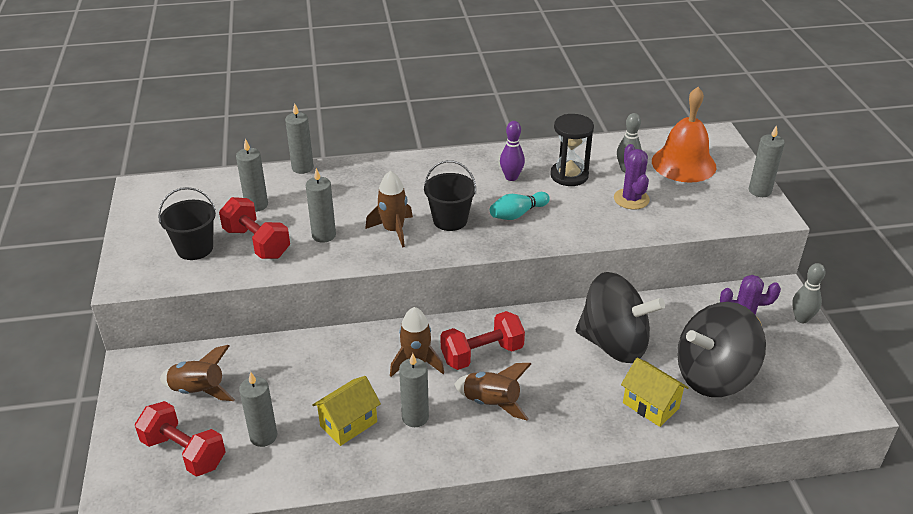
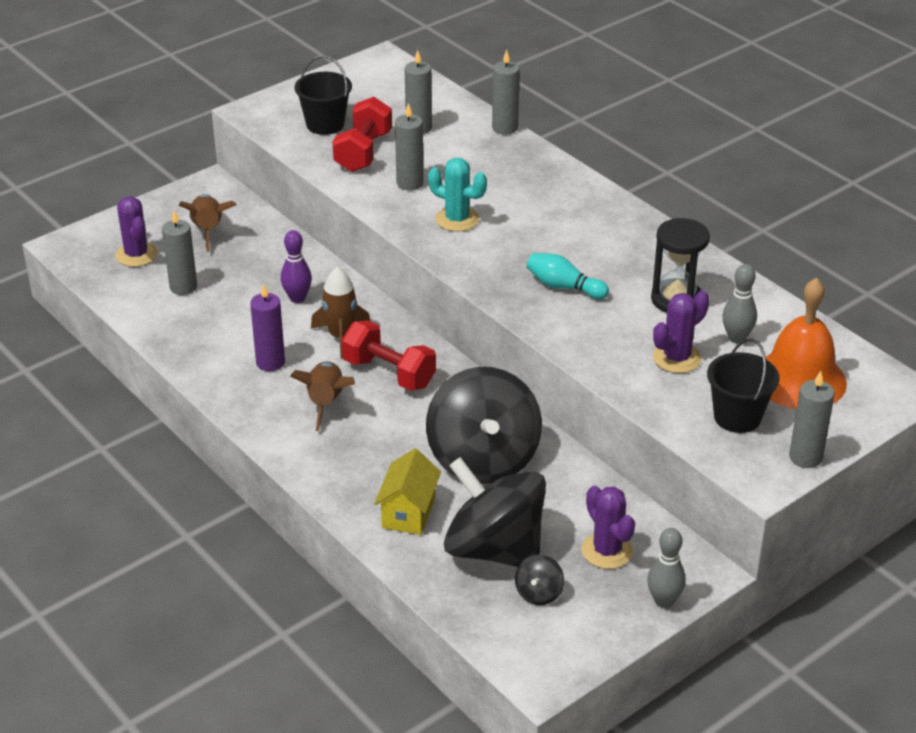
camera: 60 degrees right, 0 degrees up
(184, 452) = (136, 255): red dumbbell -> purple cactus
(348, 424) = (232, 327): yellow house -> none
(393, 230) = (457, 219): brown rocket -> turquoise cactus
(415, 417) = (270, 362): grey candle -> purple candle
(450, 220) = (508, 247): black bucket -> black bucket (737, 417)
(511, 177) = (628, 261): purple bowling pin -> purple bowling pin (297, 298)
(769, 372) = (539, 593): none -> black spinning top

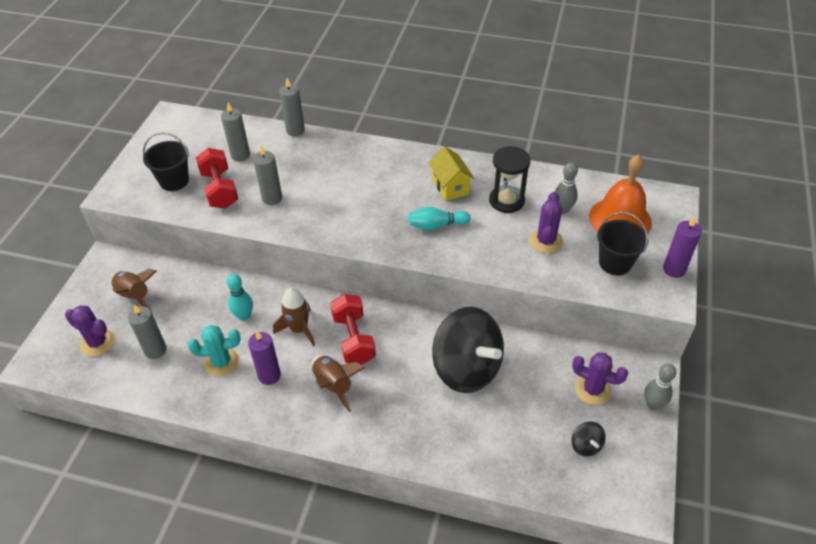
camera: 35 degrees left, 10 degrees up
(297, 298) = (244, 316): purple bowling pin -> turquoise bowling pin
(389, 373) = (354, 339): red dumbbell -> red dumbbell turned 75 degrees clockwise
(408, 513) = (459, 437): yellow house -> yellow house (450, 186)
(457, 219) = (327, 210): turquoise cactus -> turquoise cactus (221, 362)
(494, 549) = (532, 430): black spinning top -> none
(805, 457) = (674, 269): grey candle -> purple candle

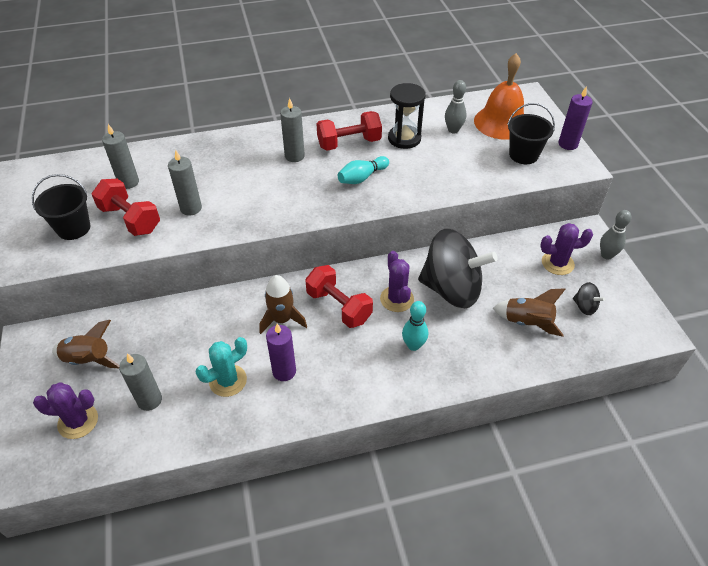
camera: 30 degrees left, 0 degrees up
(244, 316) = (219, 330): turquoise bowling pin -> turquoise bowling pin (413, 345)
(295, 130) = (169, 144): grey candle -> grey candle (294, 156)
(334, 385) = (350, 353): brown rocket -> brown rocket (527, 322)
(450, 186) = (349, 143): yellow house -> red dumbbell
(545, 241) = (459, 158): purple cactus -> purple cactus (397, 299)

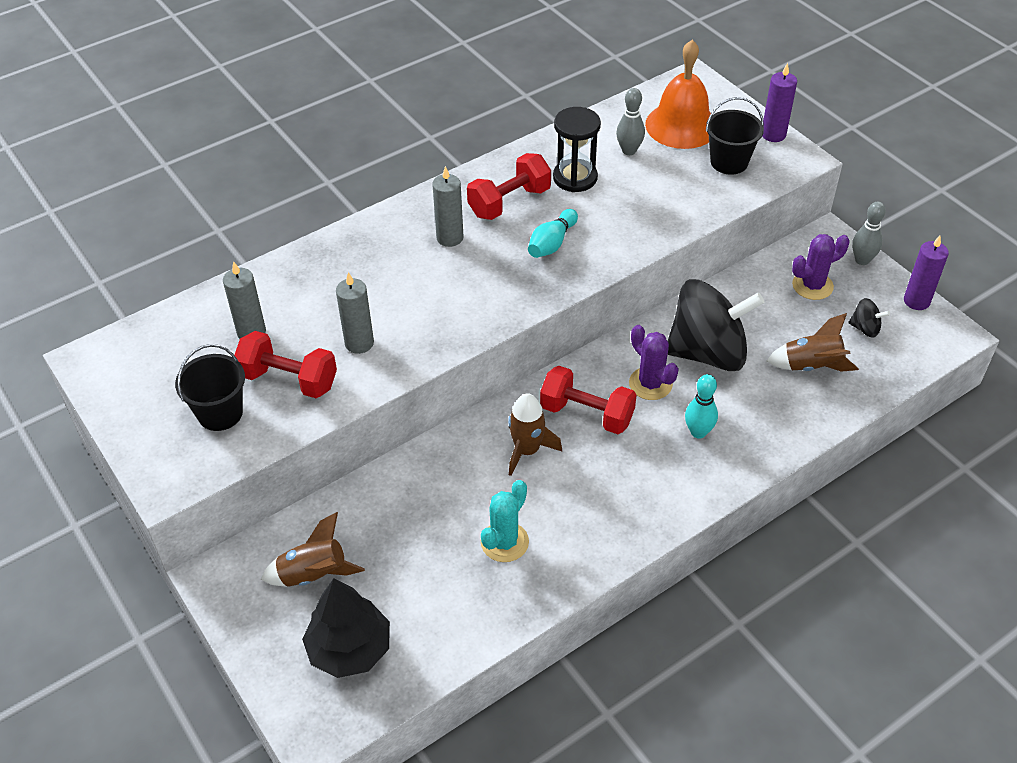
camera: 20 degrees left, 0 degrees up
(78, 421) = (350, 649): purple cactus -> black tree
(149, 400) = (423, 595): grey candle -> none
(284, 371) = (565, 510): purple candle -> purple candle (916, 301)

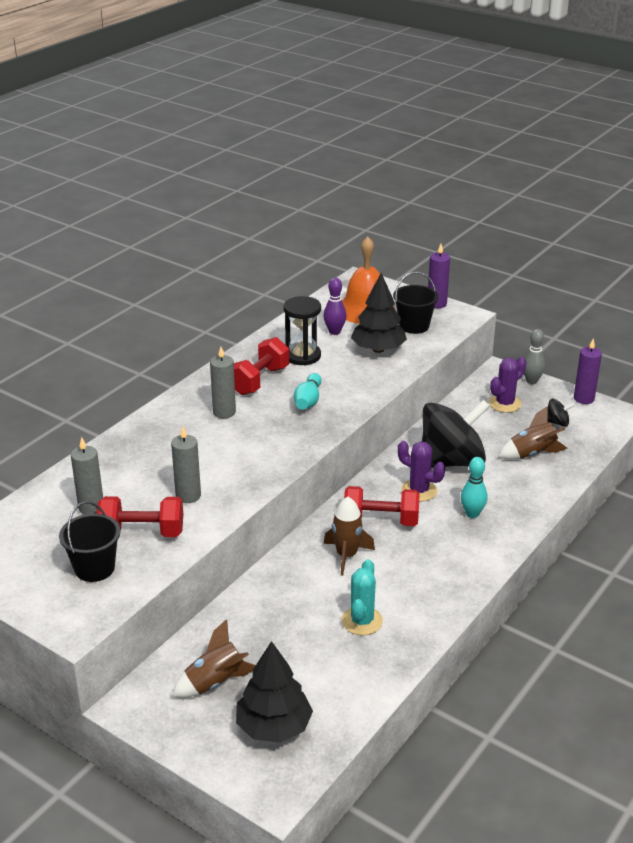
camera: 20 degrees left, 15 degrees down
(629, 151) = (334, 332): grey bowling pin -> purple bowling pin
(669, 188) = (378, 349): none -> black tree

